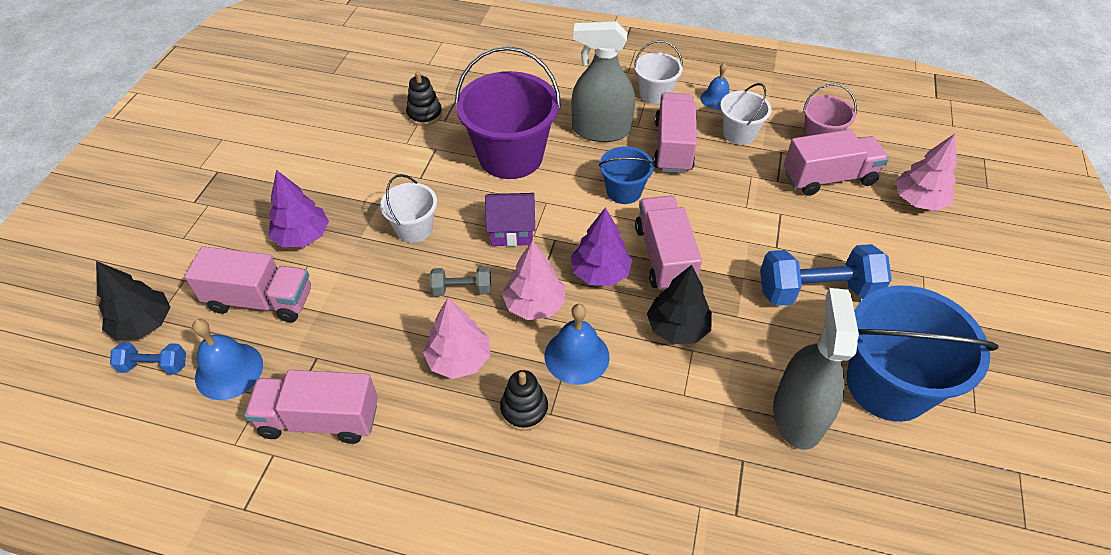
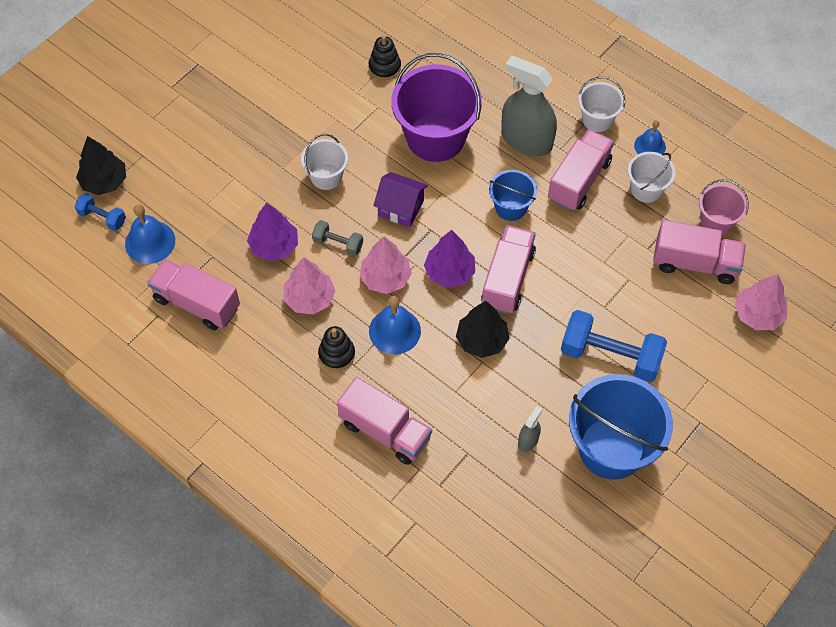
camera: 25 degrees right, 10 degrees up
(260, 300) = (190, 194): pink truck -> pink truck (385, 431)
(302, 236) = (240, 150): purple tree -> purple tree (274, 246)
(798, 415) = (528, 440): grey spray bottle -> grey spray bottle, size x0.44

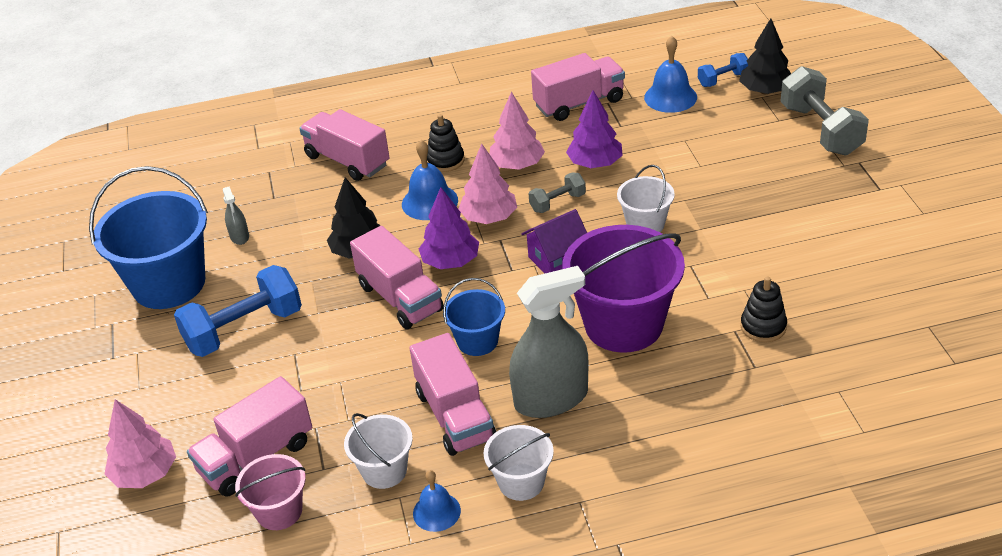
camera: 130 degrees right, 20 degrees down
(142, 124) = (820, 130): none -> grey dumbbell
(385, 431) = (347, 161): pink truck -> pink truck turned 60 degrees clockwise

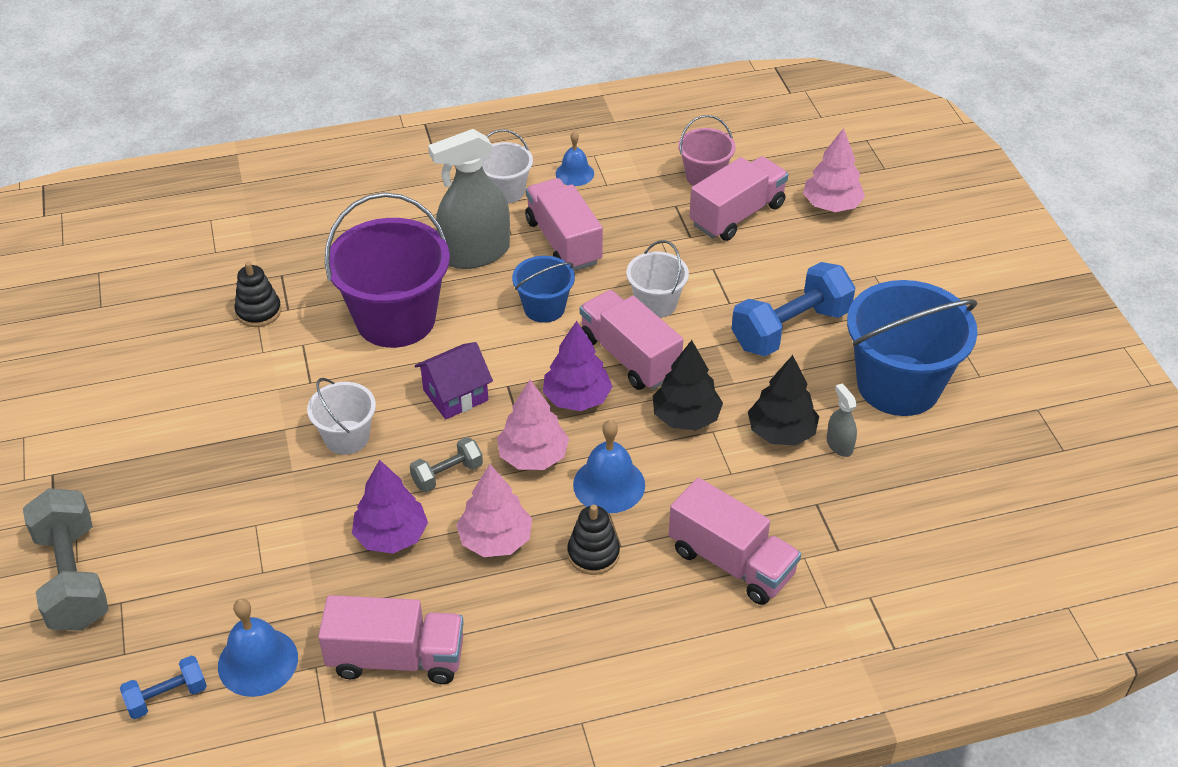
camera: 175 degrees right, 5 degrees up
(384, 471) = (622, 202): white bucket -> white bucket (656, 303)
(579, 103) = (396, 658): pink truck -> pink truck turned 150 degrees counterclockwise
(765, 91) = (114, 665): black tree -> black tree (781, 432)

